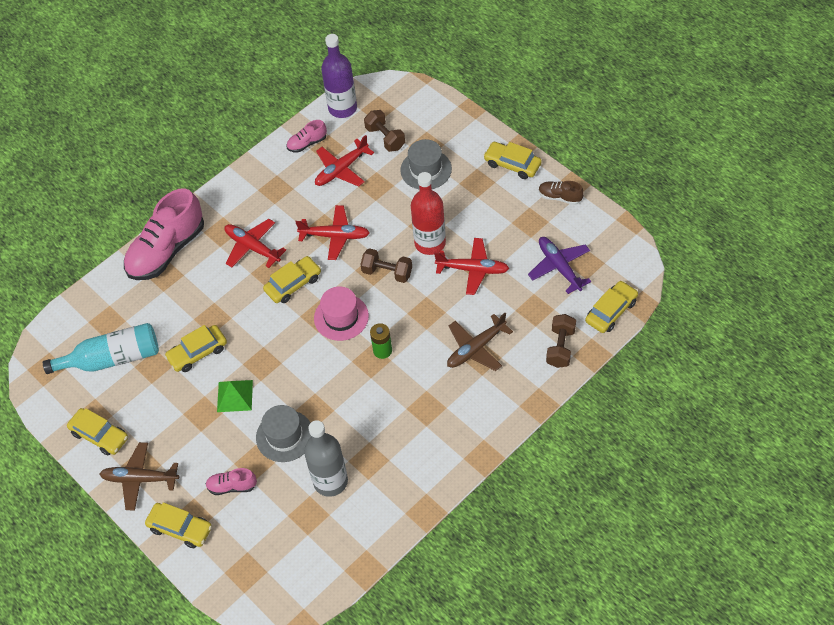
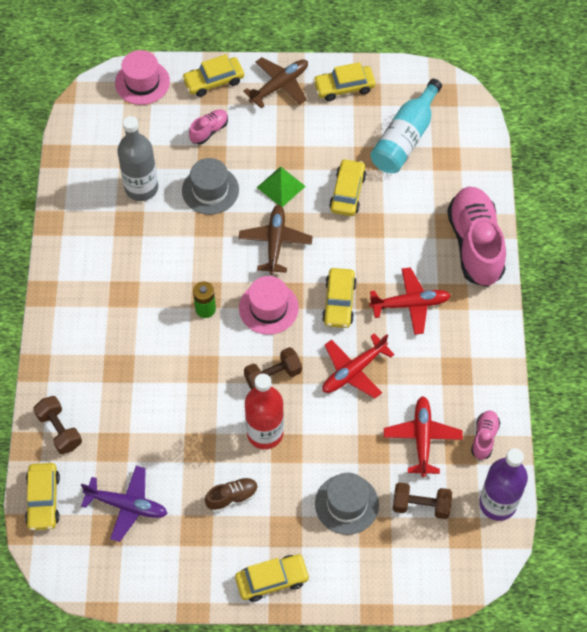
camera: 130 degrees right, 5 degrees up
(232, 579) = (142, 82): none -> pink hat
(473, 270) = (201, 439): red plane -> none
(476, 348) = (130, 372): brown plane -> brown plane (275, 242)
(560, 197) = (192, 581): brown shoe -> brown shoe (232, 497)

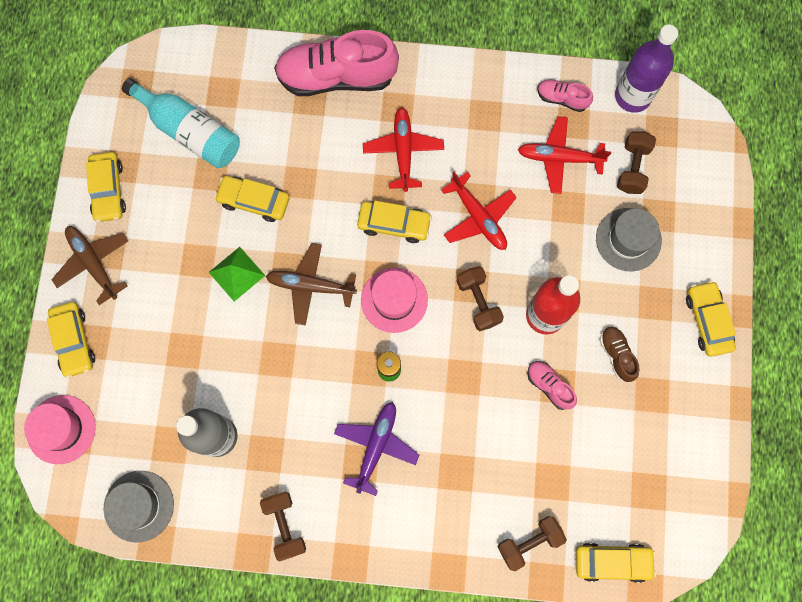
camera: 85 degrees left, 15 degrees up
(70, 243) = (285, 525): none -> brown dumbbell
(127, 506) = (622, 467): purple plane -> purple plane (376, 446)
(209, 131) = (147, 351): pink shoe -> pink shoe (549, 386)
(210, 190) = (231, 355): grey hat -> grey hat (139, 506)

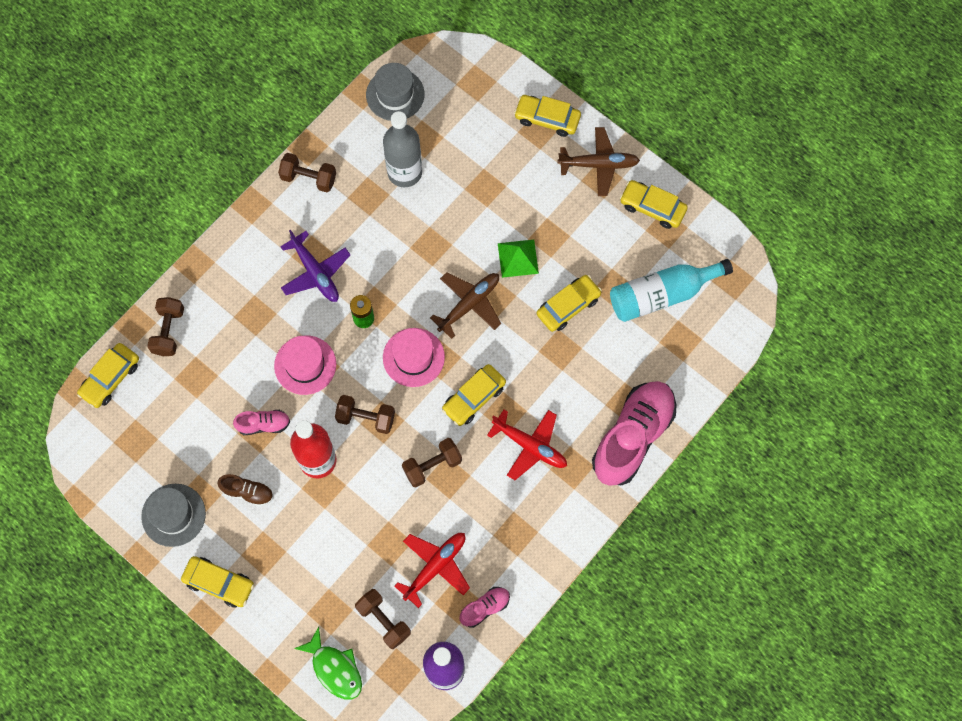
camera: 125 degrees right, 5 degrees down
(61, 429) = (487, 76): pink hat -> pink hat (305, 365)
(478, 217) = (432, 466): red plane -> brown dumbbell
(628, 239) = (328, 571): grey hat -> grey hat (173, 515)
(698, 179) = (335, 669): none -> green fish

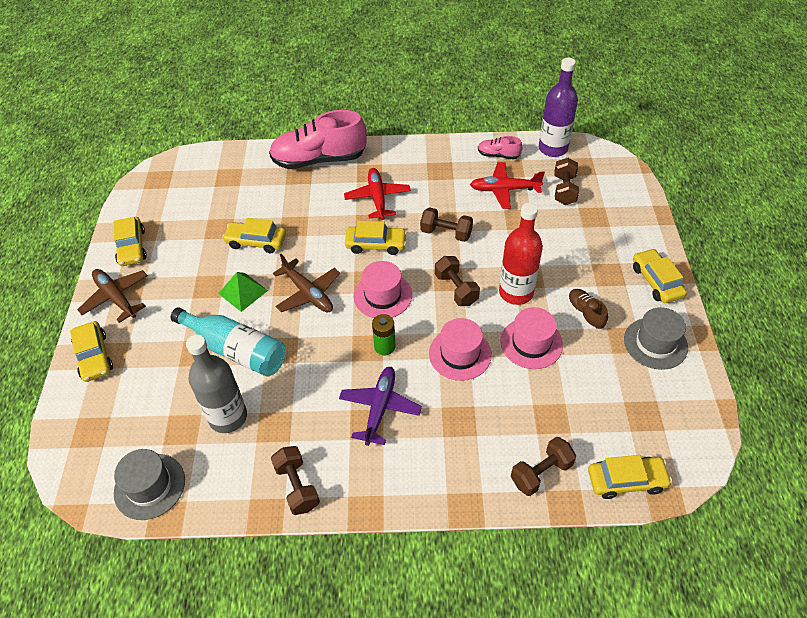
camera: 130 degrees left, 20 degrees down
(263, 425) = (531, 343): pink shoe -> pink hat
(335, 669) = (619, 191): green fish -> none
(469, 304) = (308, 293): brown plane -> brown plane turned 135 degrees counterclockwise
(662, 295) = (201, 203): turquoise bottle -> turquoise bottle (236, 350)

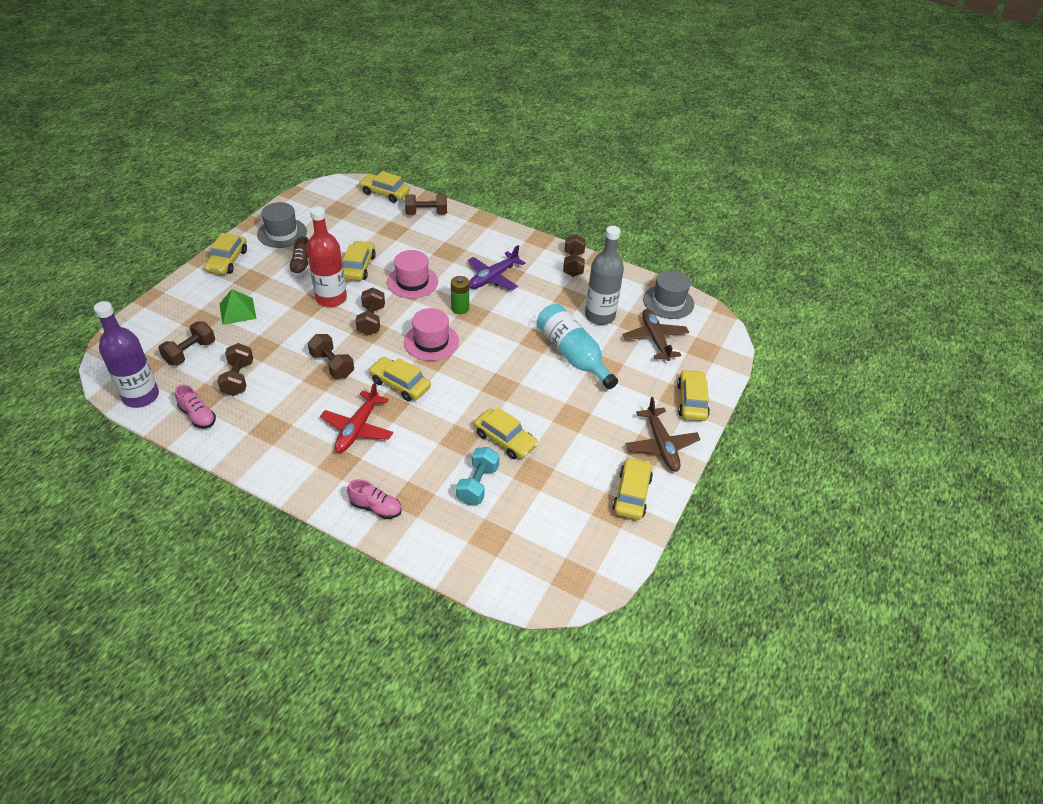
camera: 155 degrees left, 5 degrees down
(243, 292) = (543, 397): green pyramid -> green pyramid (237, 311)
(257, 202) = (478, 484): none -> turquoise dumbbell
(308, 293) = (489, 370): brown plane -> brown plane (655, 339)
(319, 160) = (376, 507): pink shoe -> pink shoe, size x0.45
(504, 190) = (238, 378): red plane -> brown dumbbell
(531, 343) = (358, 267): pink hat -> yellow car

